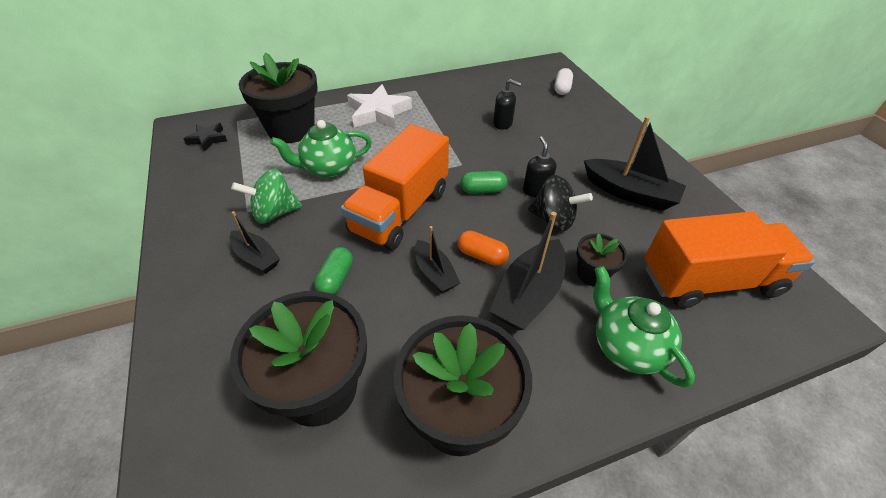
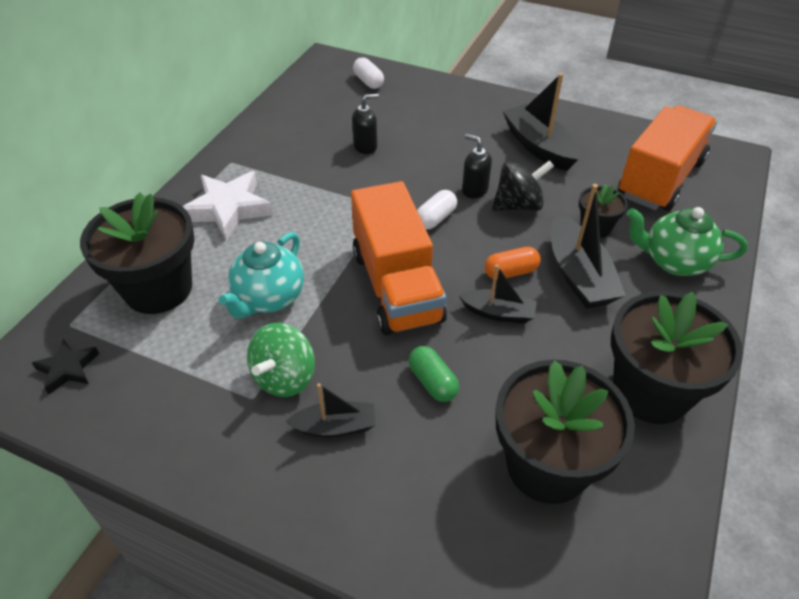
camera: 45 degrees left, 0 degrees up
(328, 169) = (269, 298): green teapot -> turquoise teapot
(483, 190) = (435, 218): green capsule -> white capsule
(629, 193) = (538, 146): black boat -> black boat turned 105 degrees counterclockwise

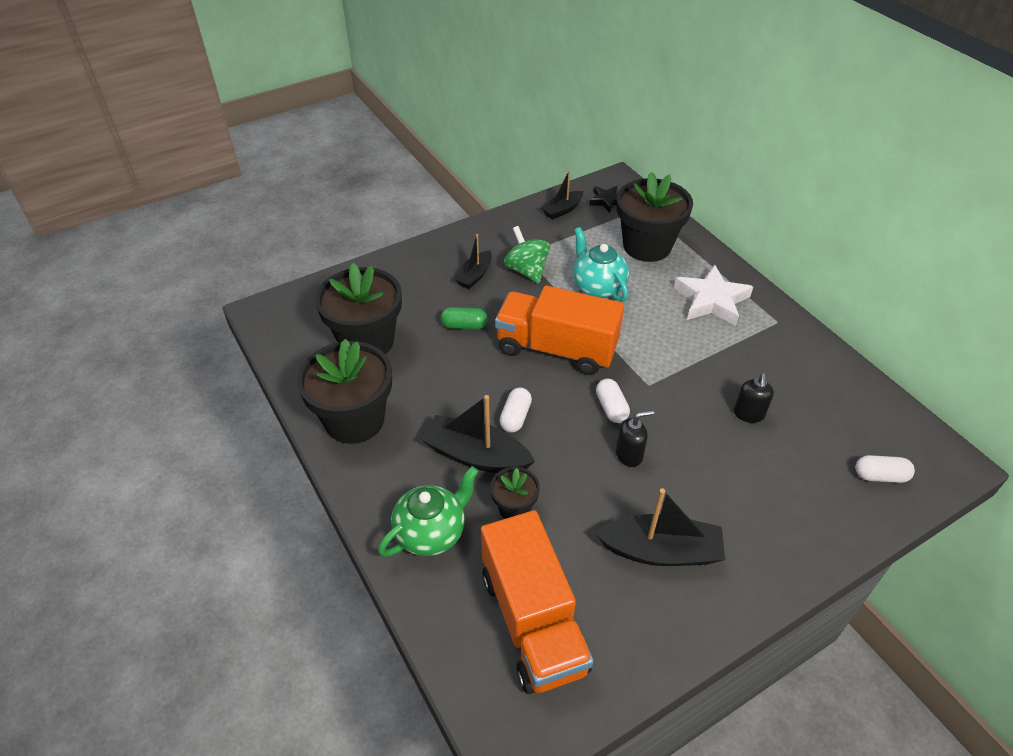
camera: 125 degrees right, 0 degrees up
(498, 313) = (485, 386): black boat -> black boat (562, 210)
(511, 272) = (515, 417): orange capsule -> white capsule
(518, 205) = (585, 472): black spinning top -> none

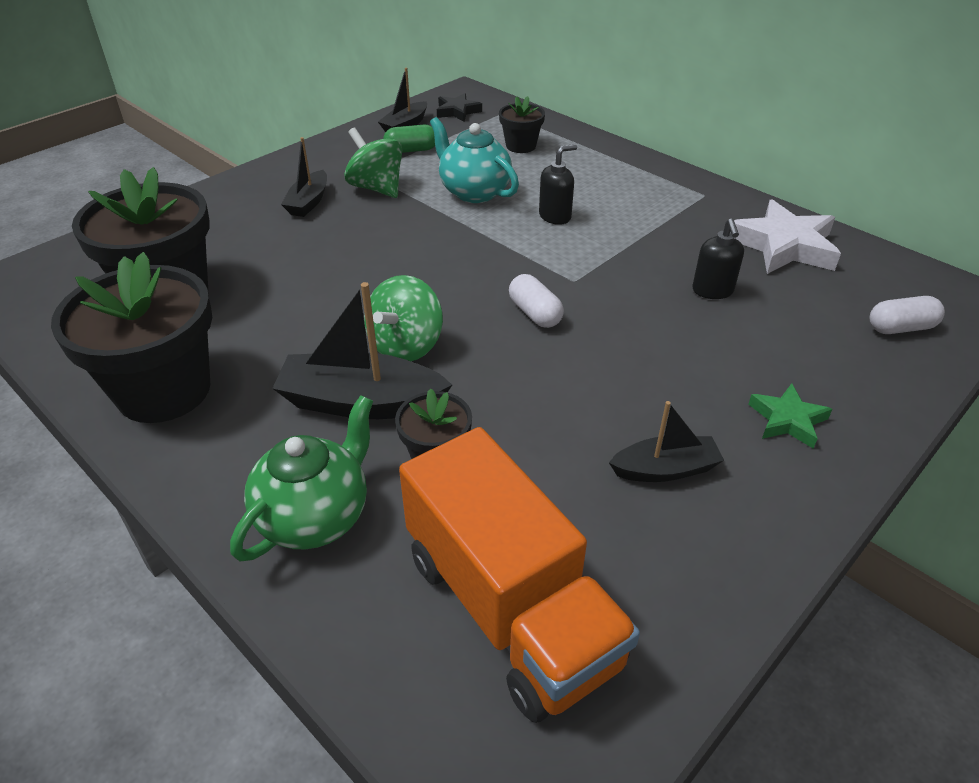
camera: 15 degrees left, 5 degrees down
(464, 326) = (306, 256): green capsule -> green capsule (411, 150)
(515, 417) = (406, 346): white capsule -> green spinning top
(556, 349) = (440, 262): orange truck -> none
(629, 455) = (578, 362): black soap dispenser -> black soap dispenser (555, 216)
(647, 246) = (521, 146): black flower pot -> black flower pot, size x0.50
(661, 551) = (665, 469): black boat -> black boat, size x0.60
(711, 300) = (618, 186): white star -> white star (784, 246)
(760, 533) = (787, 420): none -> green star

